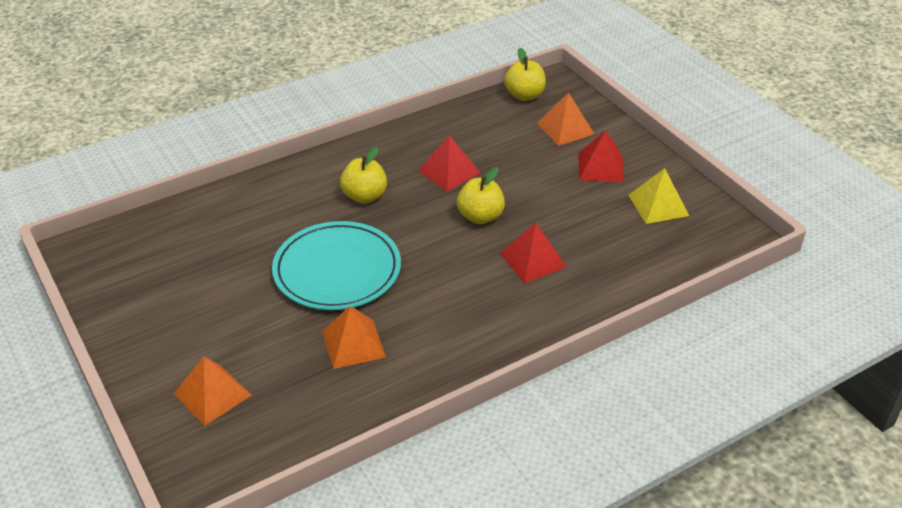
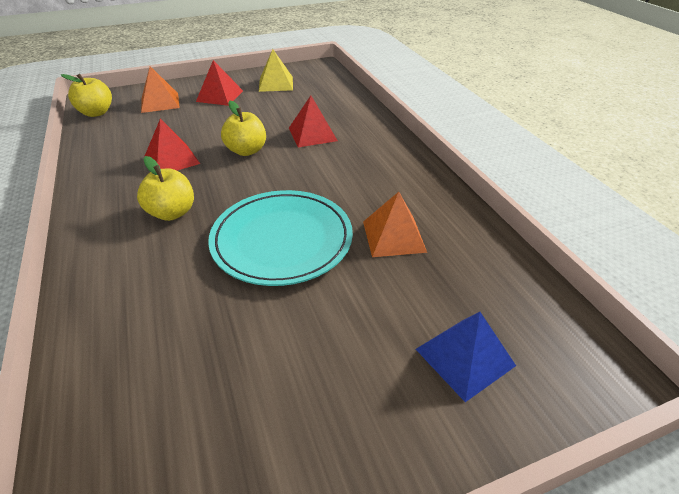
camera: 80 degrees left, 0 degrees up
(212, 394) = (464, 357): orange pyramid -> blue pyramid

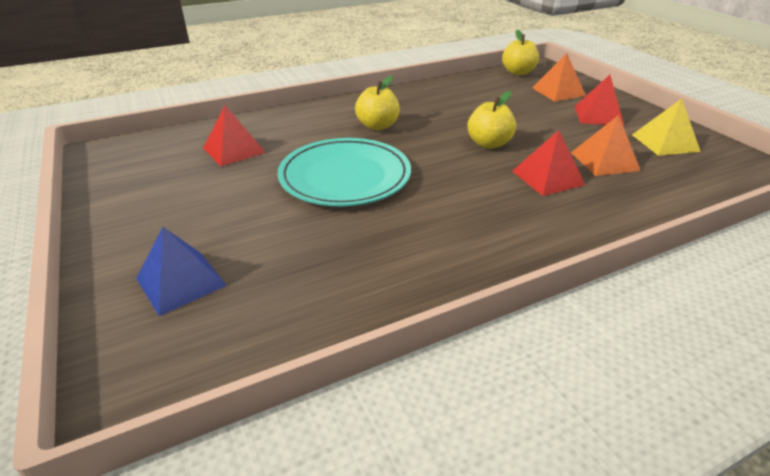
camera: 85 degrees right, 5 degrees down
(172, 159) = (456, 113): red pyramid -> red pyramid (234, 150)
(394, 236) = (354, 240): orange pyramid -> orange pyramid (604, 161)

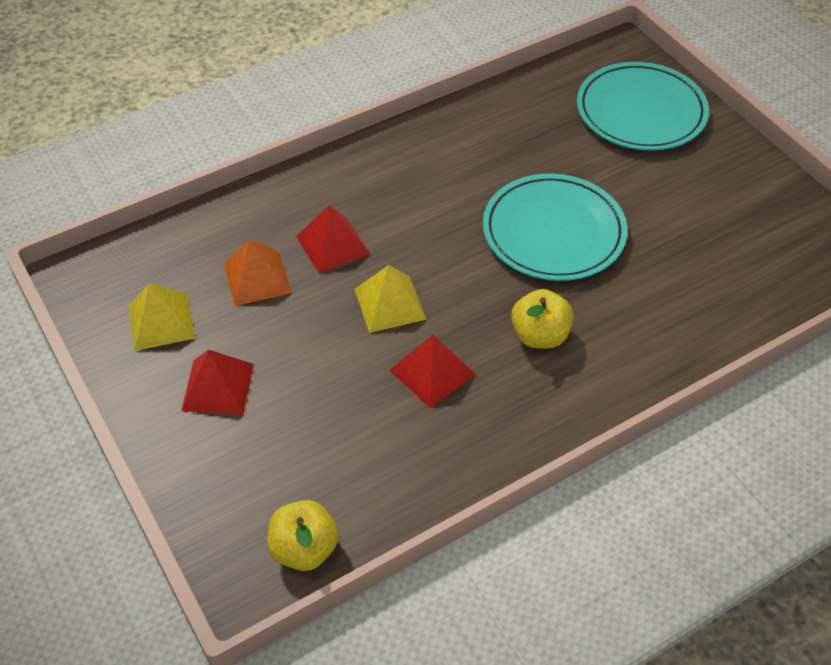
camera: 175 degrees right, 15 degrees up
(181, 282) = (641, 111): blue pyramid -> turquoise plate
(234, 150) = (702, 269): red pyramid -> red pyramid (432, 372)
(489, 144) = (390, 304): yellow apple -> yellow pyramid
(558, 91) = (252, 466): orange pyramid -> none

